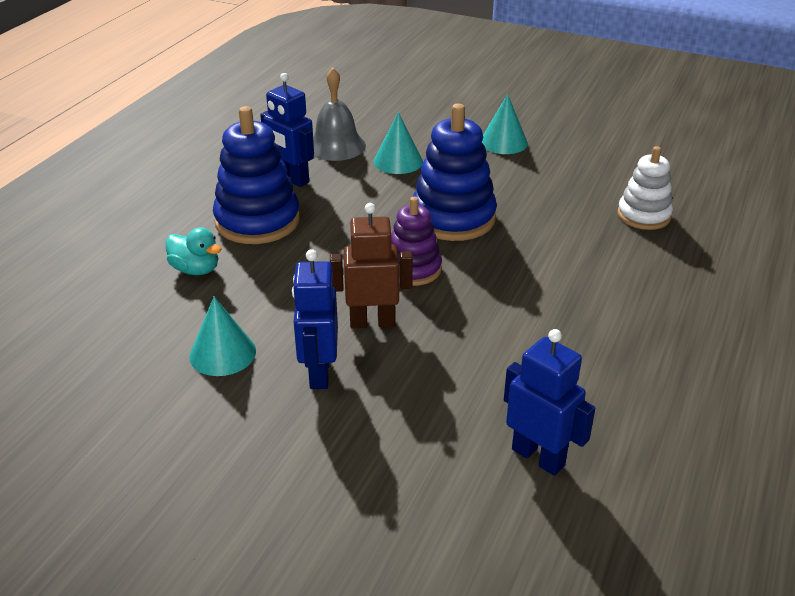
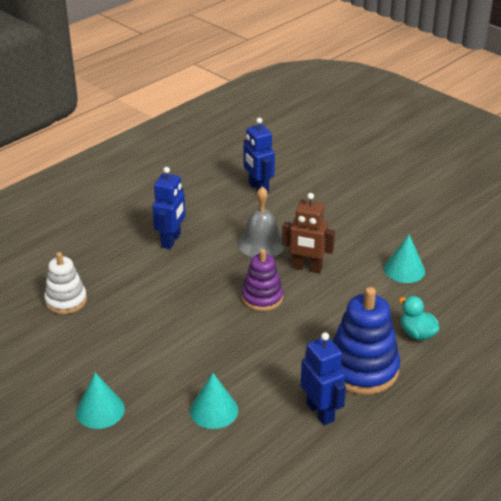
camera: 160 degrees left, 0 degrees up
(319, 373) = (350, 246): blue robot -> blue robot (171, 240)
(336, 146) = (262, 449): grey bell -> grey bell (261, 243)
(453, 218) = (206, 333): blue stacking toy -> none

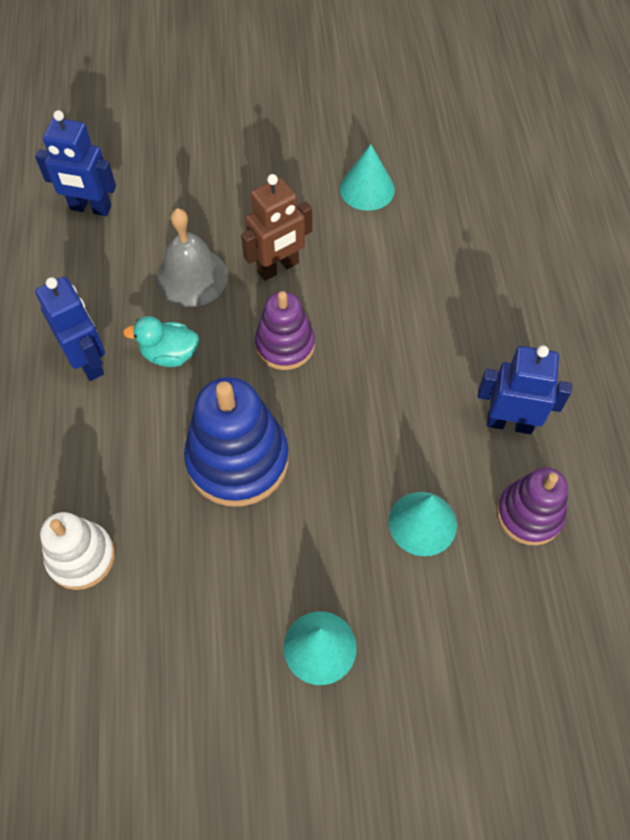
camera: 50 degrees left, 25 degrees up
(269, 452) = (529, 514): none -> purple stacking toy
(362, 369) = (479, 339): blue stacking toy -> blue stacking toy (238, 460)
(417, 334) = (470, 254): turquoise duck -> turquoise duck (169, 354)

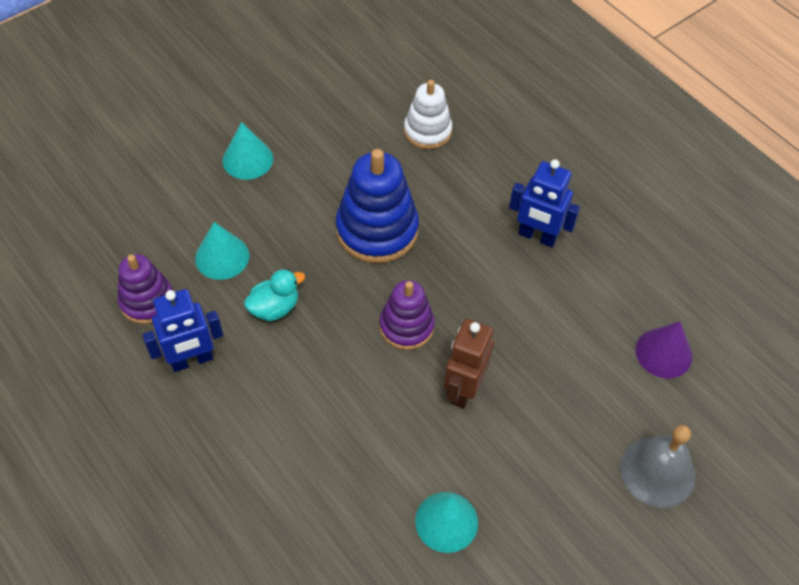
camera: 145 degrees right, 5 degrees down
(90, 208) = (663, 353): blue robot -> purple cone
(169, 354) = (486, 272): turquoise duck -> turquoise duck (274, 308)
(191, 277) = (525, 340): grey bell -> grey bell (657, 471)

